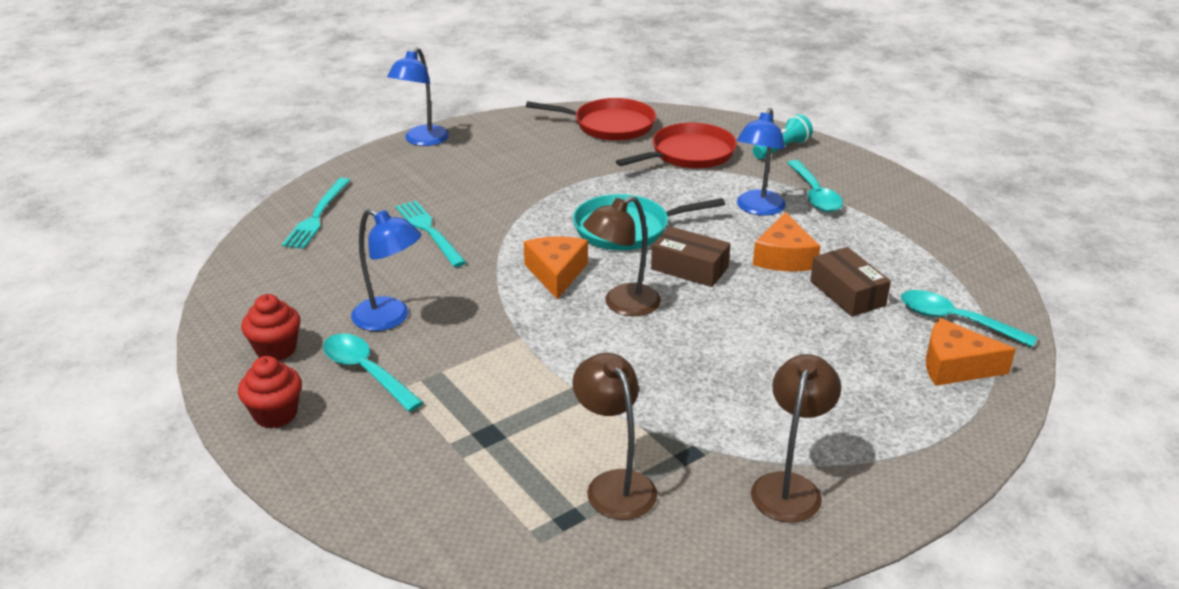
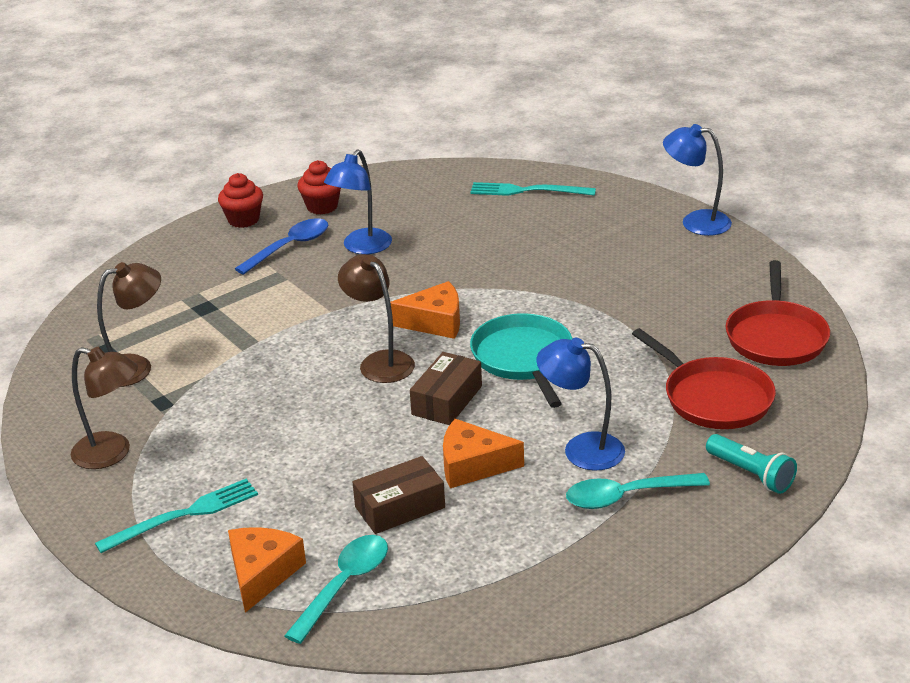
camera: 90 degrees right, 0 degrees up
(366, 372) = (289, 247): turquoise spoon -> blue spoon
(429, 231) = (506, 248): turquoise fork -> turquoise fork (184, 515)

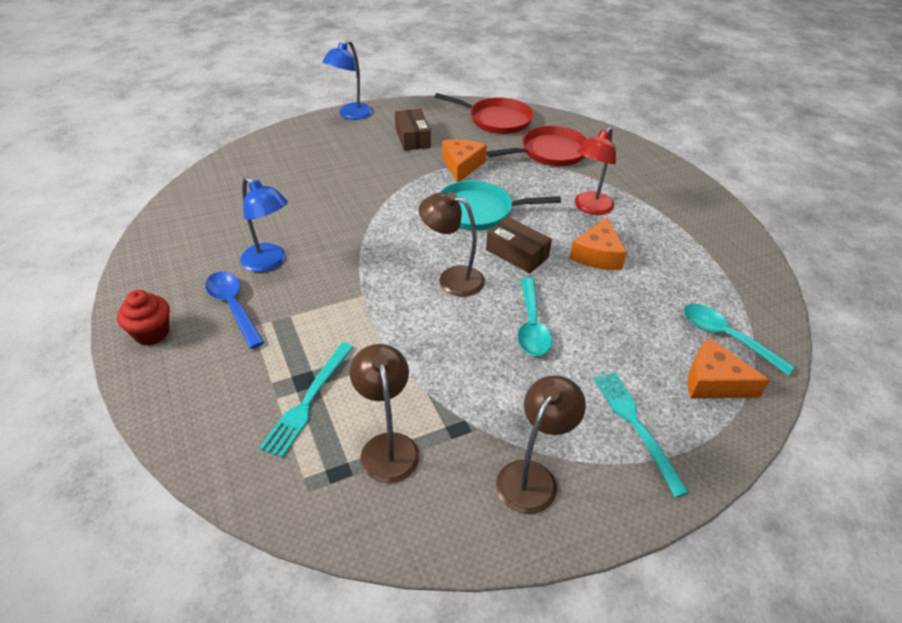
camera: 80 degrees left, 10 degrees up
(322, 207) = (175, 276): red cupcake -> none
(380, 361) = (452, 278): brown lamp -> brown lamp turned 45 degrees clockwise
(400, 507) = (640, 296): brown box -> brown box (412, 138)
(434, 322) = (410, 242): orange cheese -> orange cheese (462, 166)
(527, 191) = (251, 167): turquoise fork -> turquoise fork (308, 400)
(581, 449) = (590, 208): blue lamp -> red lamp
(626, 496) = (641, 201): turquoise spoon -> turquoise spoon (531, 325)
(751, 474) = (626, 157): turquoise flashlight -> none

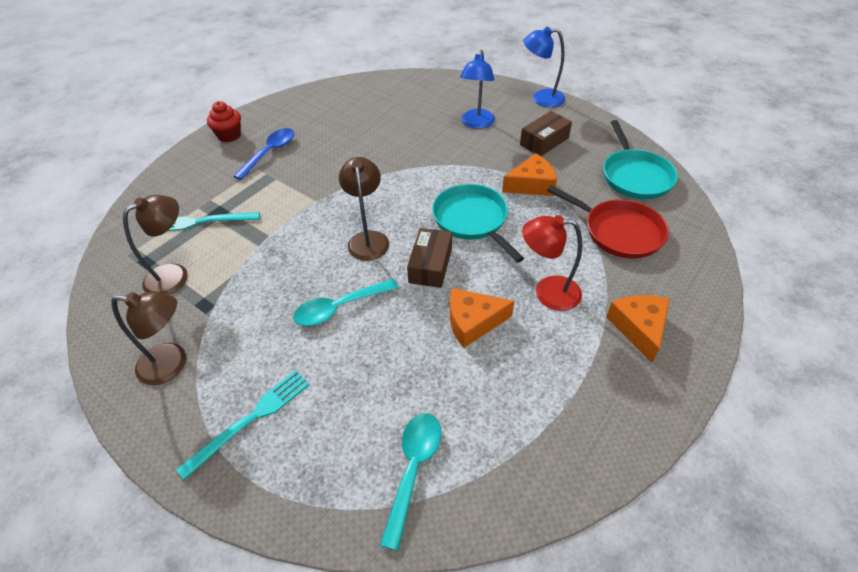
camera: 65 degrees right, 5 degrees up
(269, 263) = (323, 146): blue lamp -> blue lamp (476, 123)
(497, 120) = (635, 176): red pan -> turquoise pan
(713, 382) = (337, 471): orange cheese -> orange cheese (639, 328)

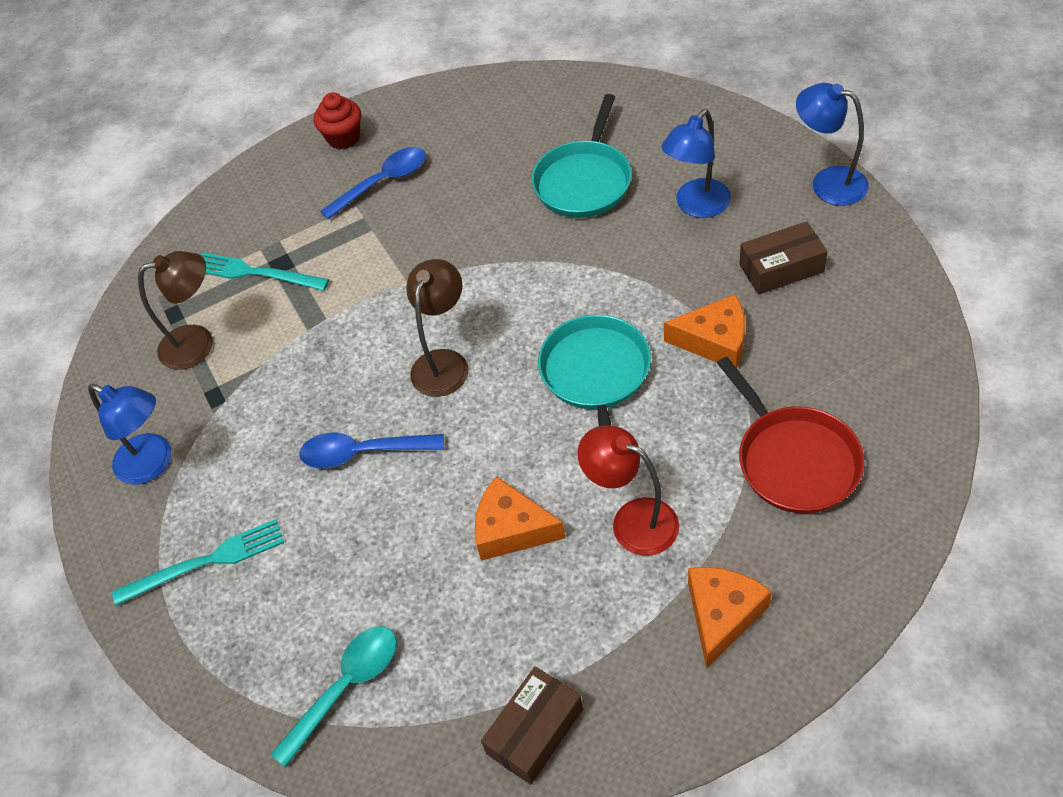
camera: 30 degrees right, 5 degrees up
(172, 364) = (153, 464): brown lamp -> blue lamp
(340, 307) = (363, 453): turquoise spoon -> blue spoon
(430, 265) = (502, 428): brown box -> brown box (534, 731)
(635, 176) = (884, 373): turquoise pan -> turquoise pan (584, 181)

